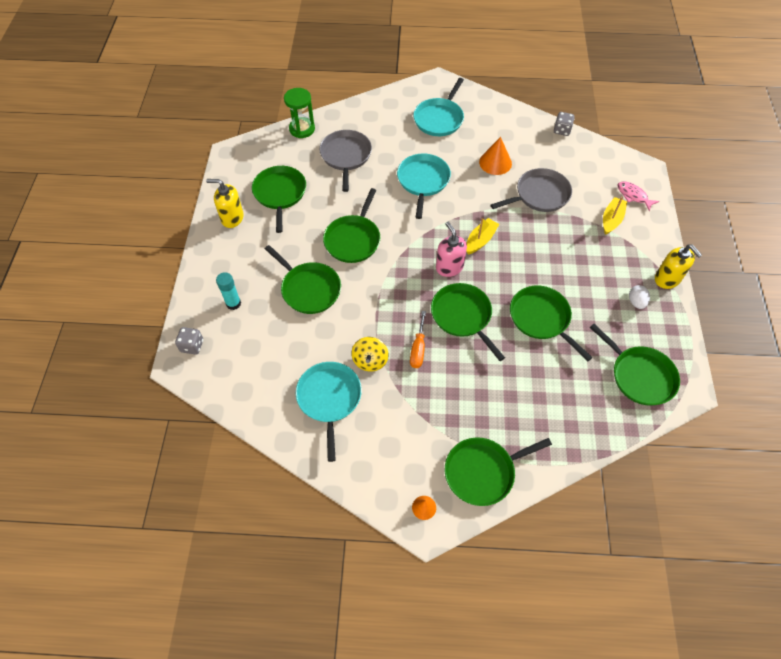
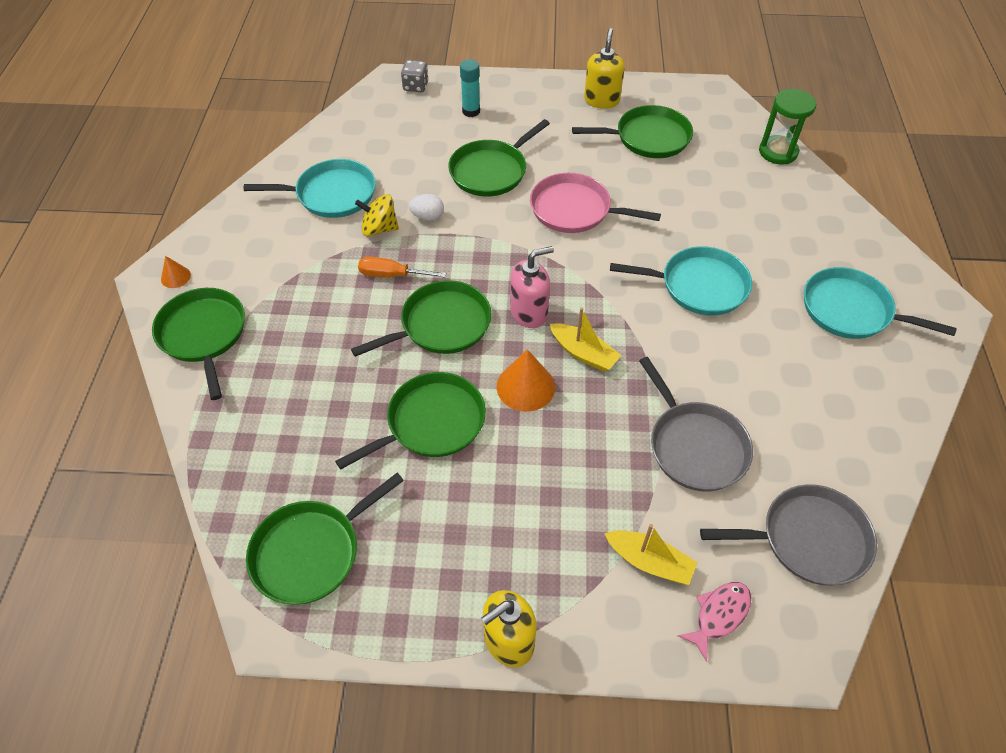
camera: 90 degrees right, 5 degrees down
(346, 156) = (733, 198): grey pan -> grey pan (808, 539)
(353, 239) = (575, 210): green pan -> pink pan
(495, 162) = (762, 385): orange cone -> orange cone (525, 386)
(562, 130) = (878, 503): grey dice -> none
(636, 302) = (457, 573): white egg -> white egg (427, 216)

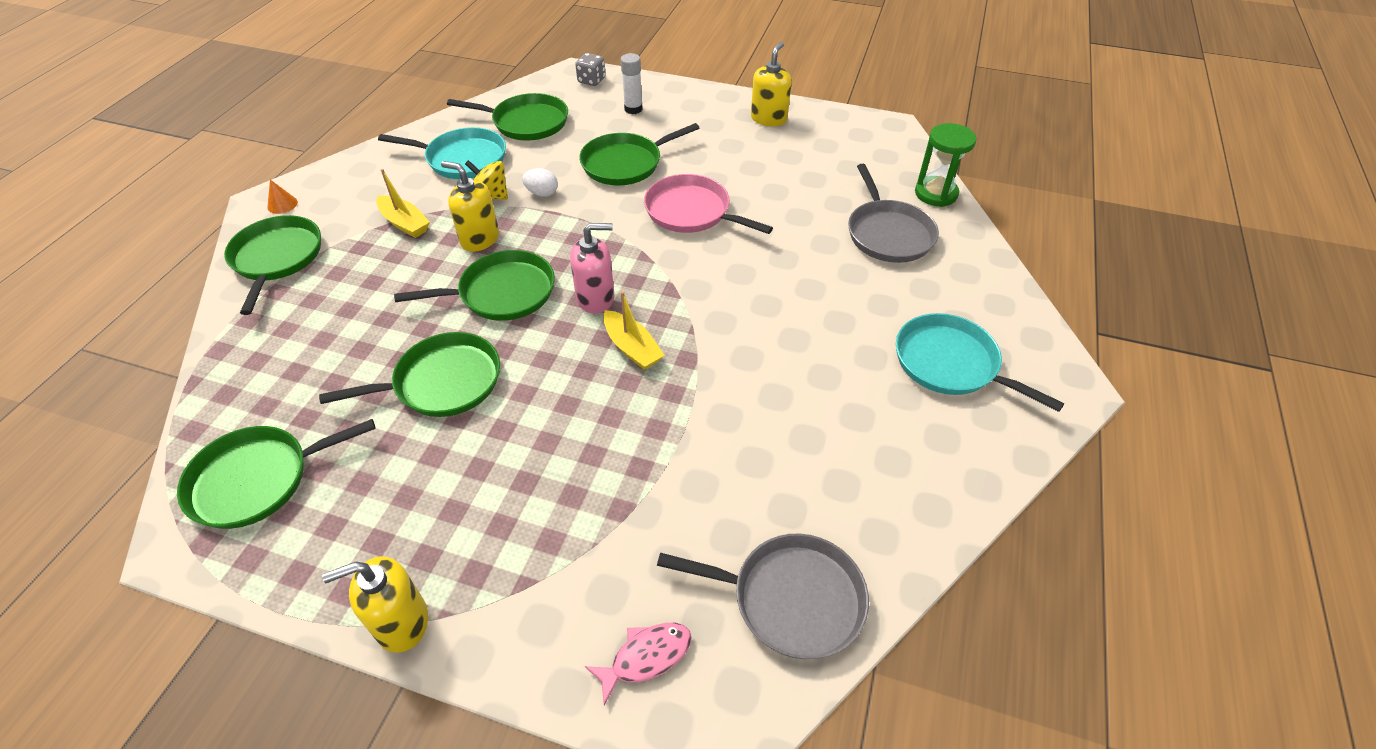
camera: 15 degrees right, 5 degrees down
(392, 275) = (479, 239): orange screwdriver -> yellow soap dispenser
(471, 111) = (633, 109): turquoise glue stick -> white glue stick
(525, 386) = (555, 368): orange cone -> none
(648, 138) = (801, 159): green pan -> green pan (526, 122)
(649, 562) = (596, 577): yellow boat -> yellow boat (404, 223)
(695, 446) = (706, 466): grey pan -> grey pan (888, 233)
(699, 286) = (788, 306): turquoise pan -> none

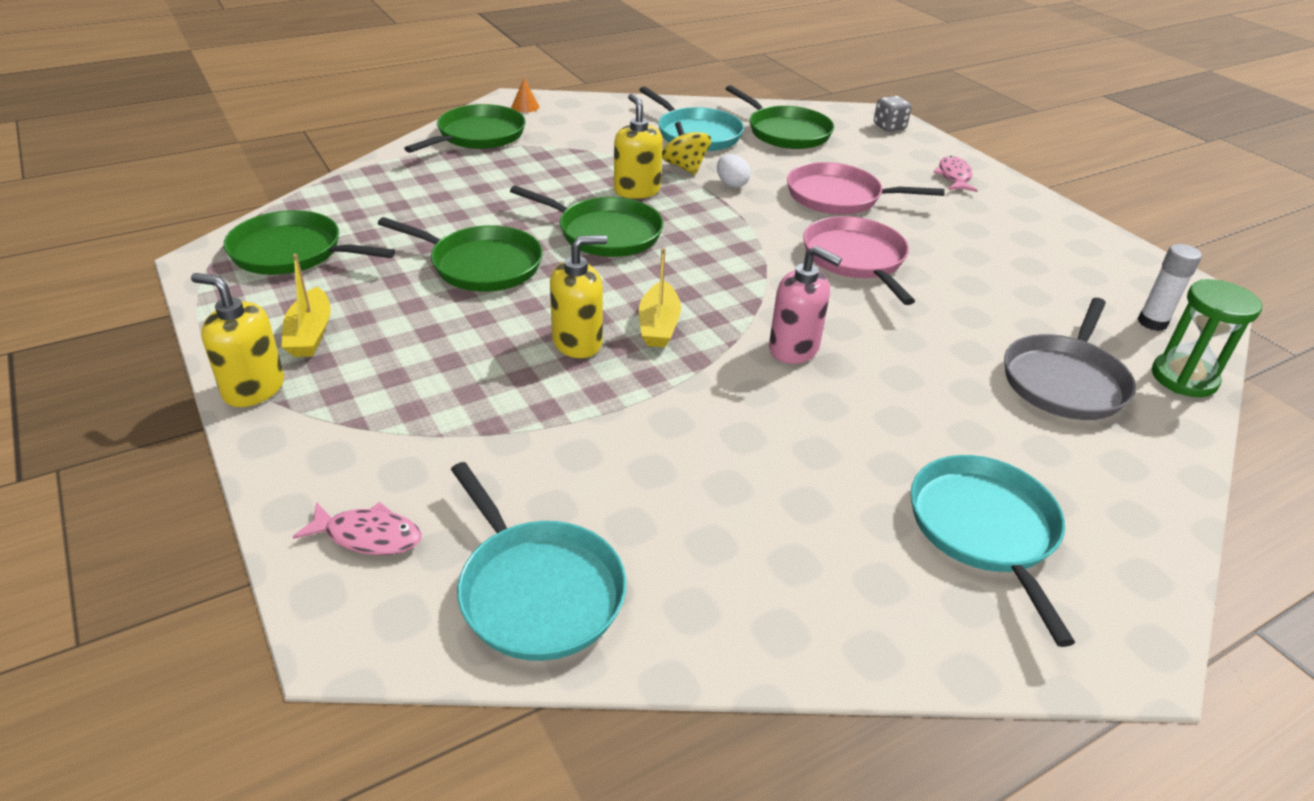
camera: 40 degrees right, 10 degrees down
(404, 223) = (593, 155): yellow boat -> yellow boat (310, 334)
(596, 298) = (676, 275): pink soap dispenser -> pink soap dispenser (794, 349)
(625, 163) = (839, 197): green pan -> pink pan
(633, 109) = (903, 162): white glue stick -> white glue stick (1152, 322)
(677, 105) = (954, 176): none -> pink fish
(768, 118) = (1047, 226): yellow soap dispenser -> yellow soap dispenser (577, 342)
(790, 599) = (537, 590): grey pan -> turquoise pan

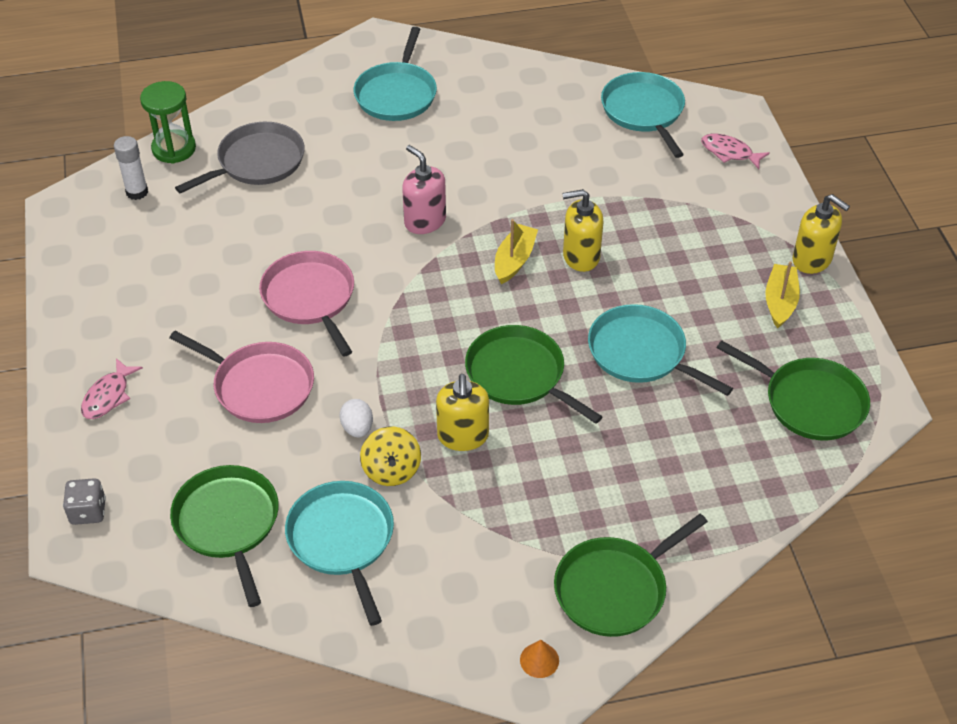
camera: 160 degrees left, 10 degrees up
(481, 265) = (641, 353): green pan -> turquoise pan
(856, 259) = (310, 298): pink pan -> pink pan turned 150 degrees clockwise

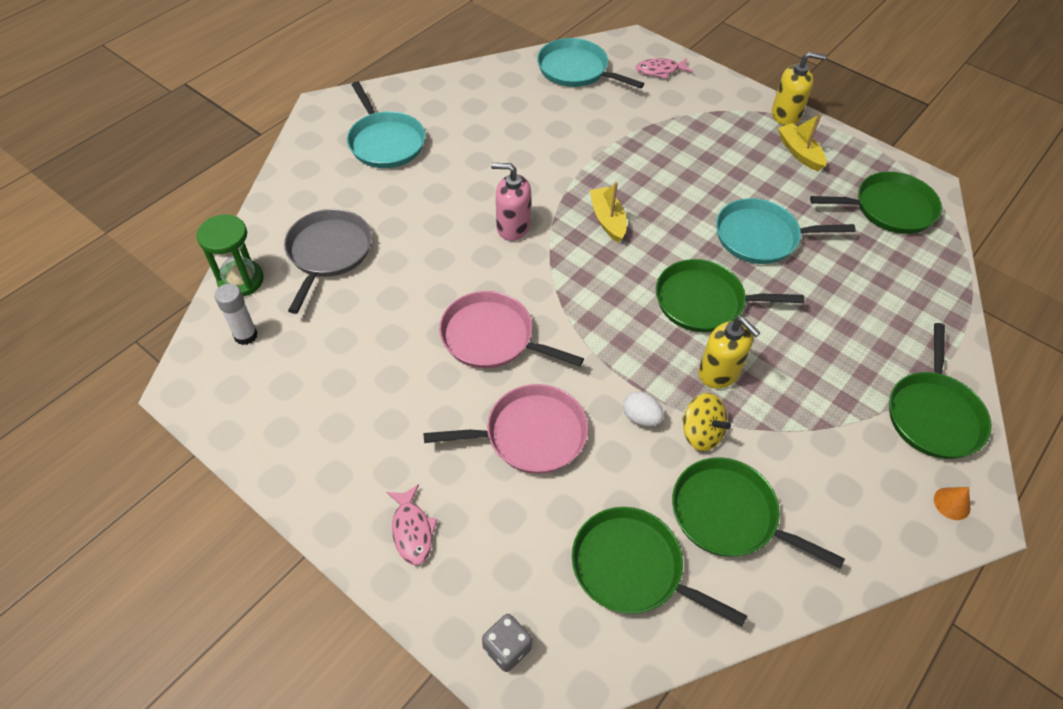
camera: 40 degrees left, 5 degrees up
(342, 540) = (729, 515): turquoise pan -> green pan
(581, 256) = (648, 192): yellow soap dispenser -> none

